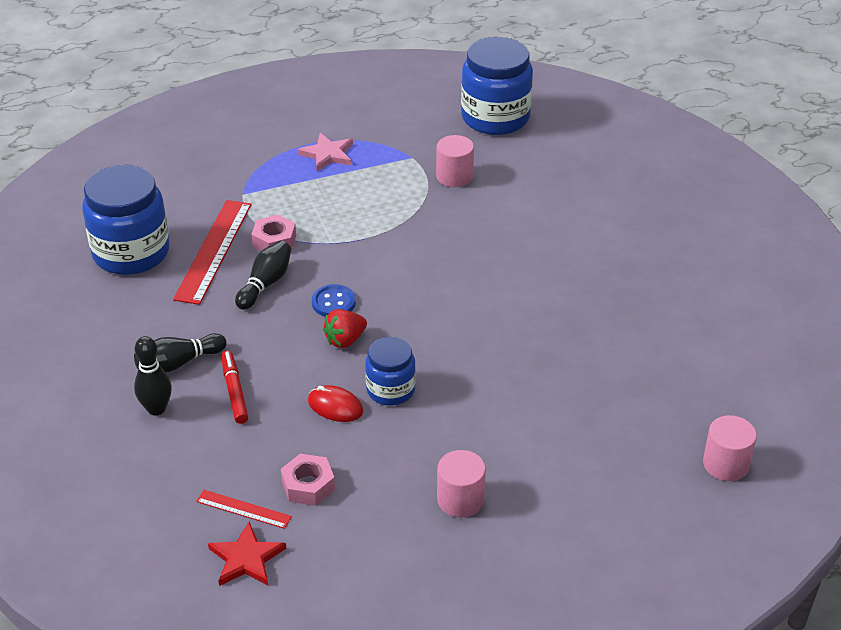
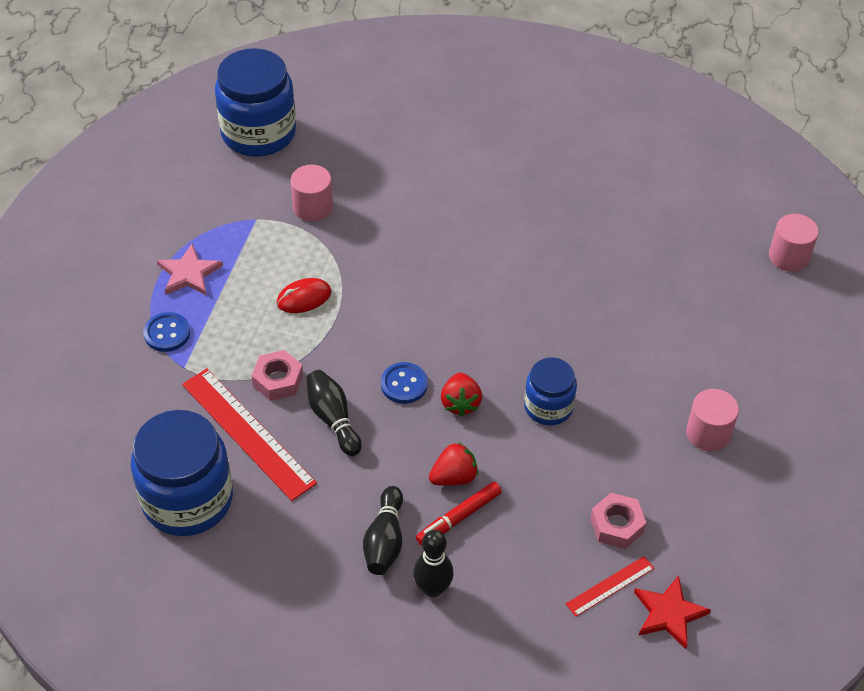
camera: 55 degrees left, 10 degrees up
(234, 391) = (459, 518): red marker -> red marker turned 60 degrees counterclockwise
(264, 172) = (167, 333): none -> blue button
(270, 370) = (454, 477): none -> red strawberry
(335, 406) = (537, 455): red mouse -> red mouse (304, 298)

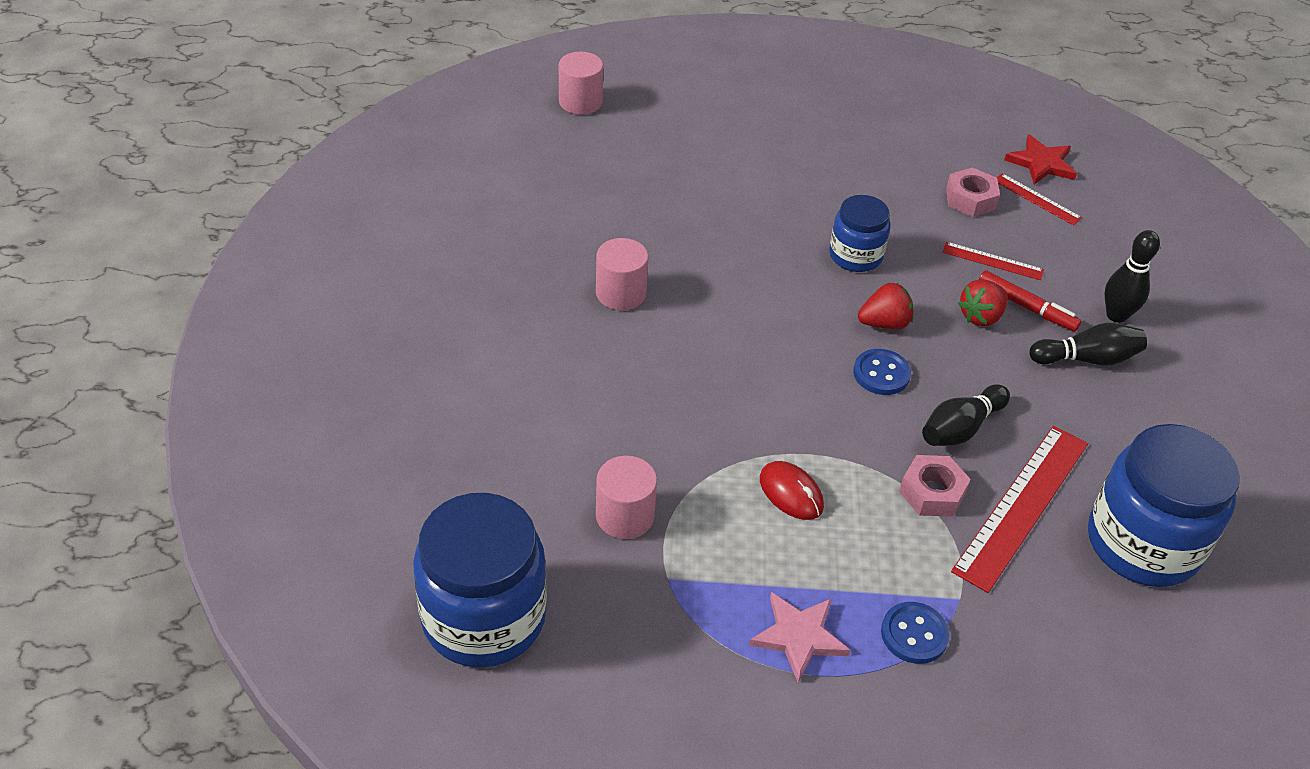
camera: 105 degrees left, 5 degrees down
(454, 477) = (981, 316): red strawberry -> red strawberry turned 90 degrees counterclockwise
(524, 512) = (992, 261): none -> red ruler
(708, 433) = (833, 147): pink cylinder -> pink cylinder (621, 293)

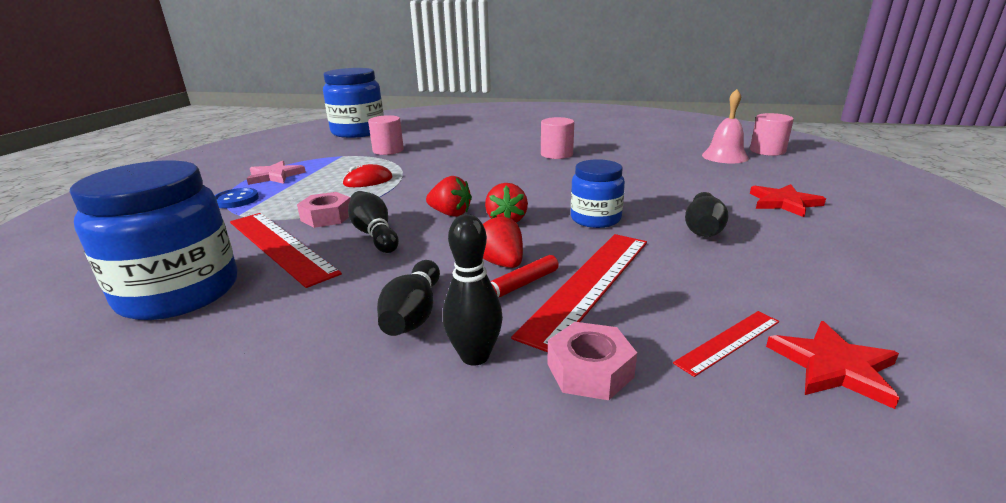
camera: 105 degrees right, 20 degrees down
(610, 139) = (725, 156): none -> pink bell
(770, 127) = (784, 203): none -> red star
(854, 187) = (703, 228): none -> black bowling pin
(881, 374) = (450, 214): blue button -> red strawberry
(970, 199) = (707, 289): pink nut -> pink nut (589, 370)
(992, 261) = (588, 284): red ruler -> red ruler, size x1.98

